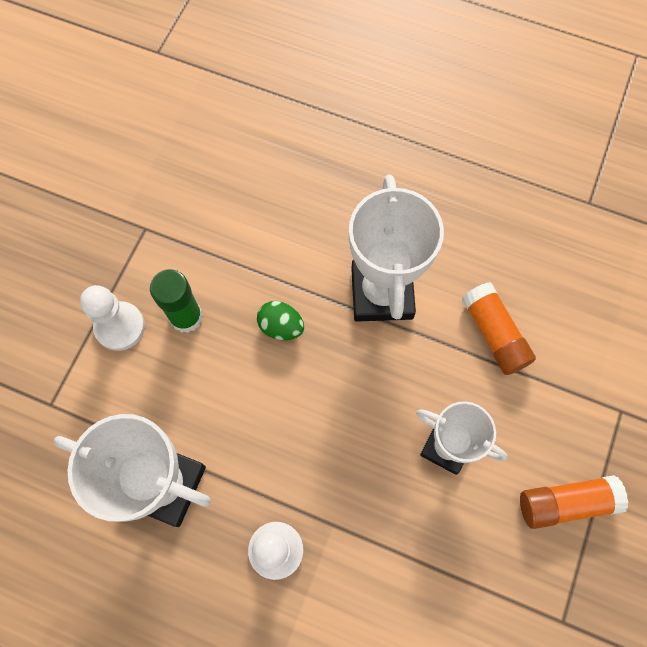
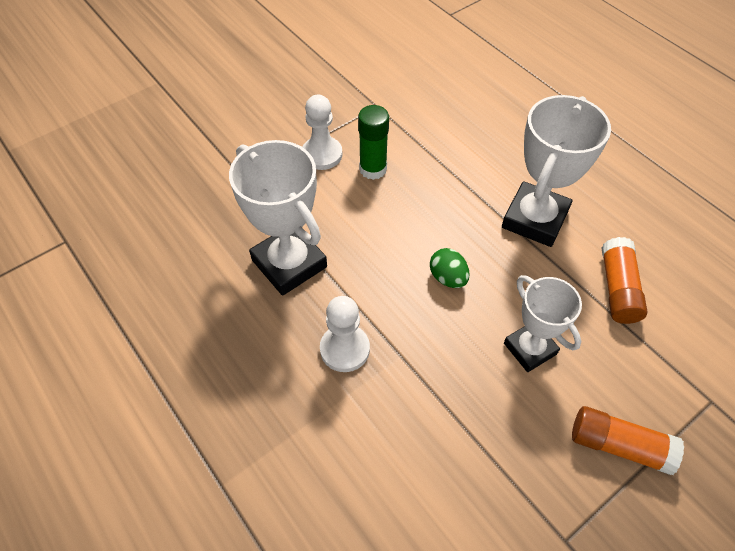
camera: 30 degrees right, 15 degrees down
(281, 327) = (440, 206): green egg -> green egg (447, 278)

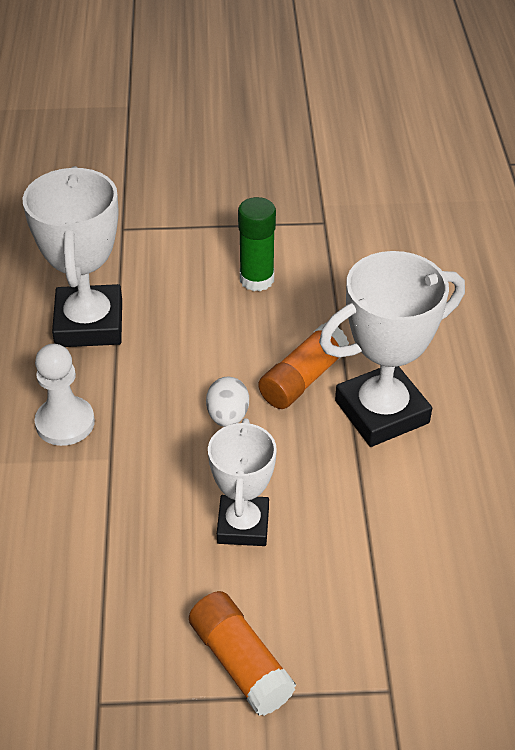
camera: 35 degrees right, 10 degrees down
(322, 154) = (219, 242): white pawn -> none
(447, 278) = (228, 416): green egg -> white egg
(618, 289) = (403, 526): orange glue stick -> orange glue stick (303, 379)

